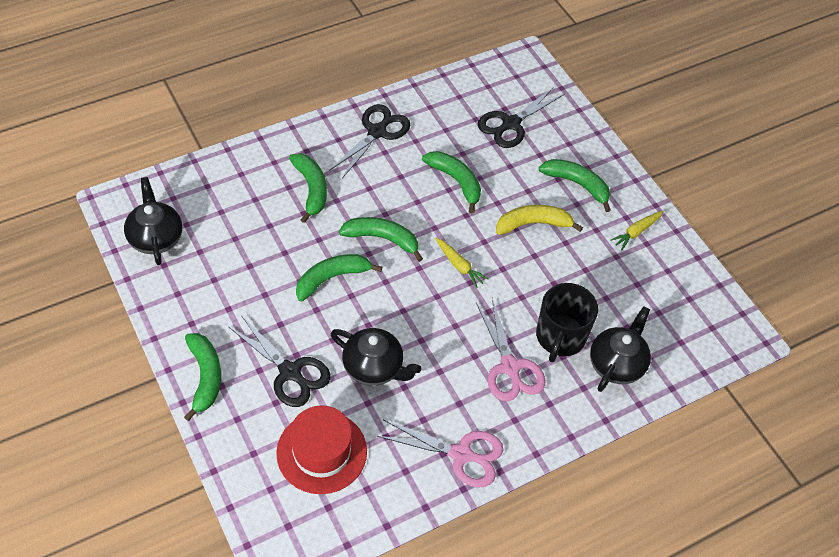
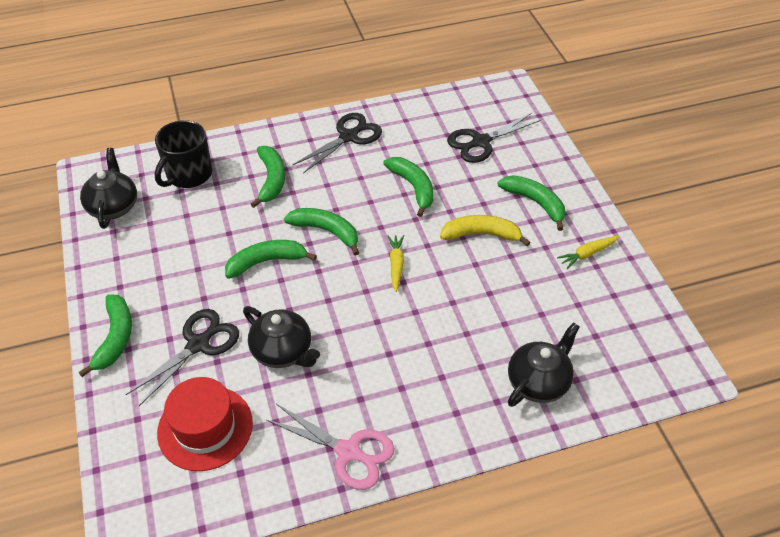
camera: 15 degrees right, 5 degrees down
(290, 372) = (198, 344): black scissors -> black scissors turned 105 degrees counterclockwise
(459, 266) = (396, 265): yellow carrot -> yellow carrot turned 150 degrees counterclockwise
(510, 367) = (423, 369): pink scissors -> none
(560, 337) = (483, 346): black mug -> black mug (188, 174)

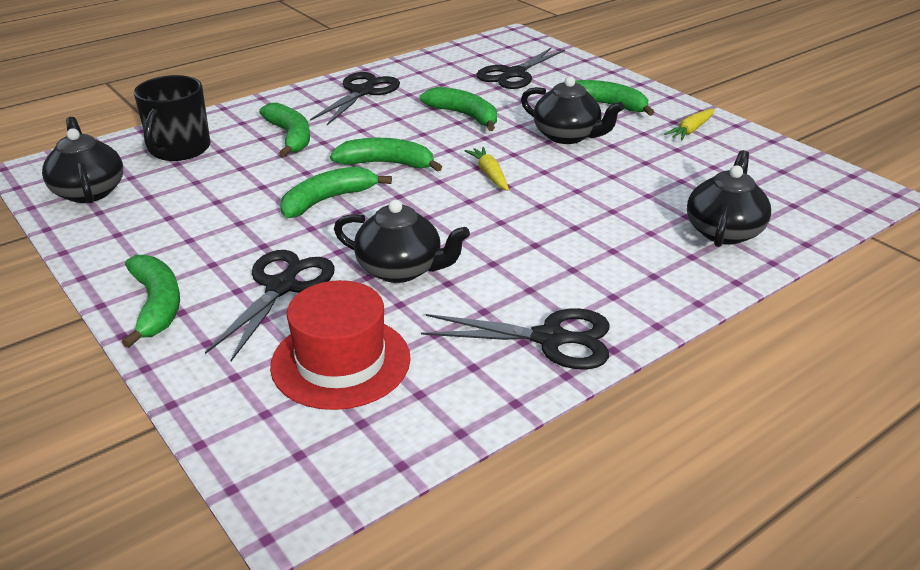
camera: 20 degrees left, 15 degrees down
(348, 452) = (550, 339): pink scissors -> black scissors
(481, 234) = (567, 136): yellow banana -> black teapot

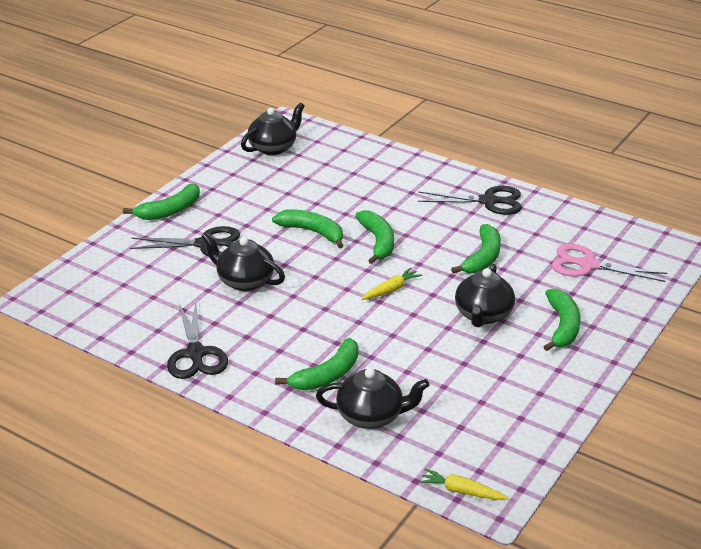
camera: 70 degrees right, 0 degrees up
(179, 149) = (344, 158): black mug -> none
(290, 137) = (391, 192): green banana -> green banana (327, 375)
(341, 362) = (144, 284): red hat -> none
(401, 269) = (244, 281): black teapot -> black teapot turned 120 degrees clockwise
(514, 74) = (588, 265): black scissors -> pink scissors
(691, 130) = (546, 382): yellow carrot -> yellow carrot (461, 491)

